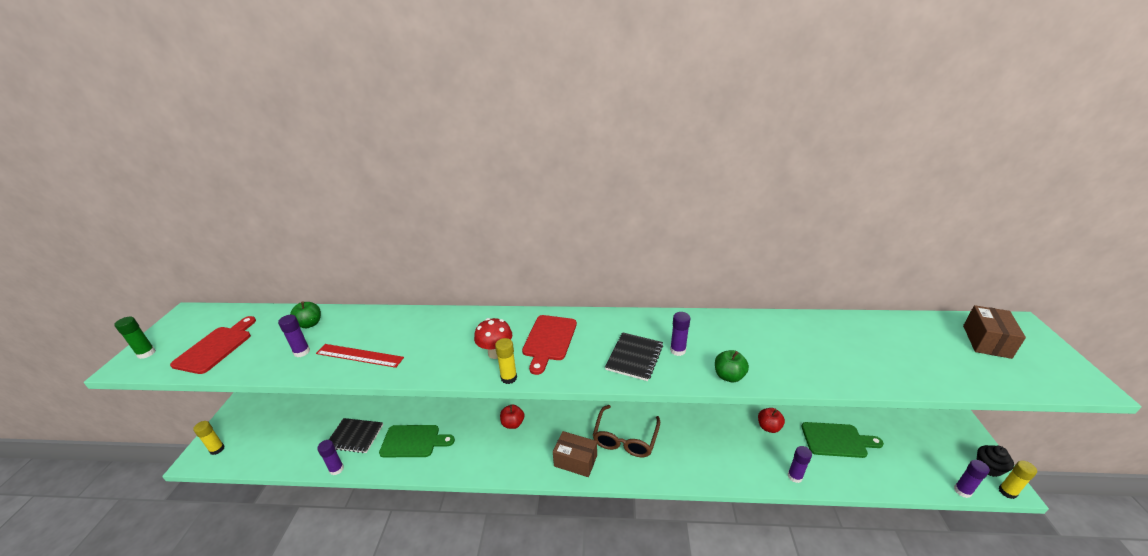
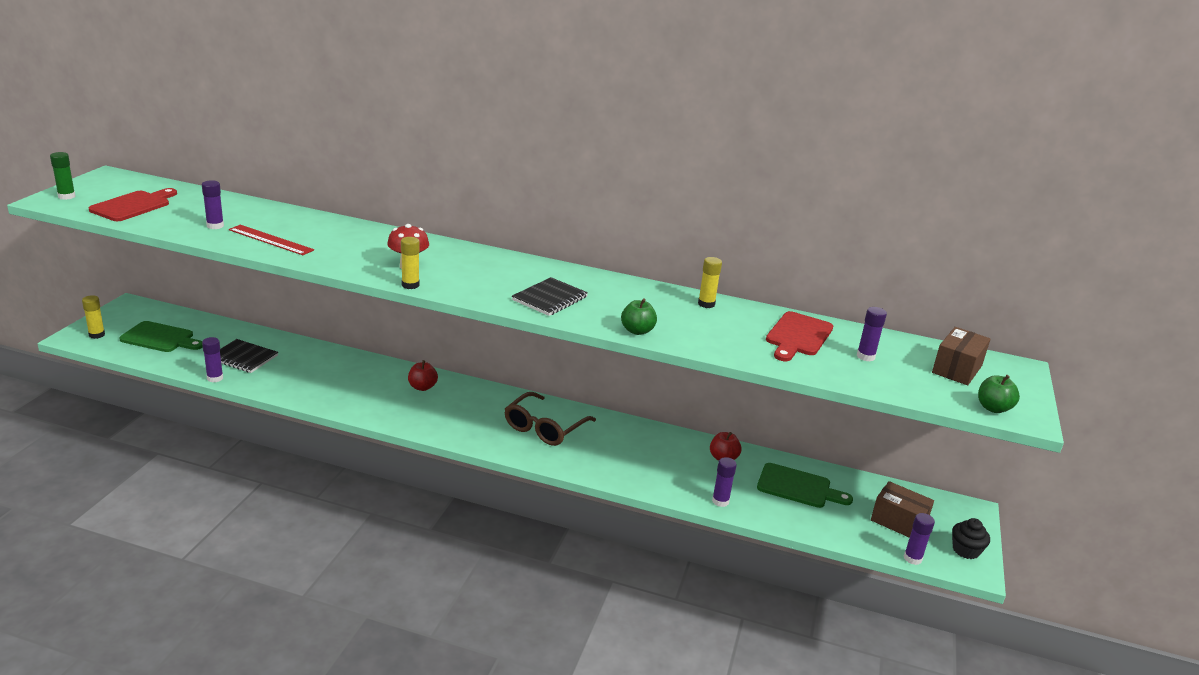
camera: 10 degrees right, 5 degrees down
(310, 324) = (230, 207): green apple -> green apple (993, 408)
(413, 441) = (305, 376): green cutting board -> green cutting board (160, 338)
(549, 340) = (470, 269): red cutting board -> red cutting board (798, 336)
(575, 461) = (476, 431): brown box -> brown box (898, 522)
(677, 350) = (600, 303): purple glue stick -> purple glue stick (865, 356)
(1007, 492) = (967, 572): yellow glue stick -> yellow glue stick (706, 304)

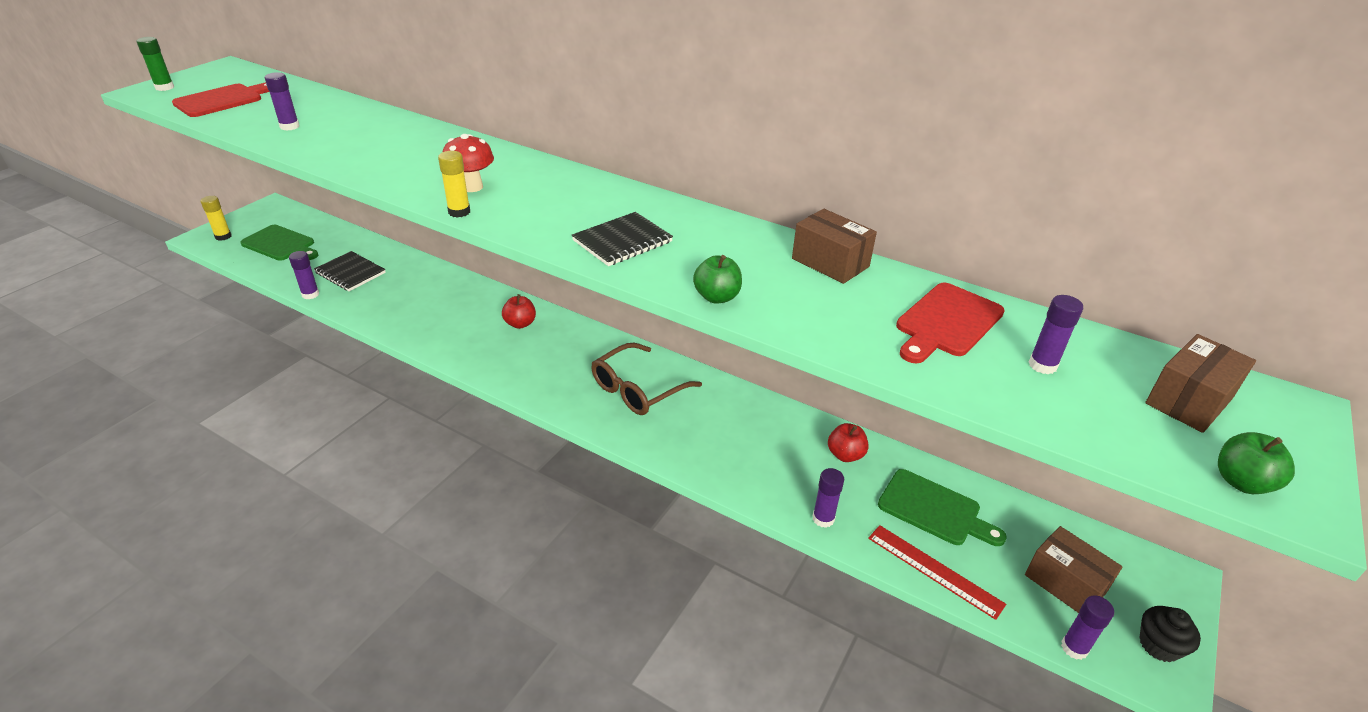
camera: 15 degrees right, 10 degrees up
(271, 240) = (337, 146): red ruler -> red ruler (934, 570)
(706, 304) = (830, 262): yellow glue stick -> brown box

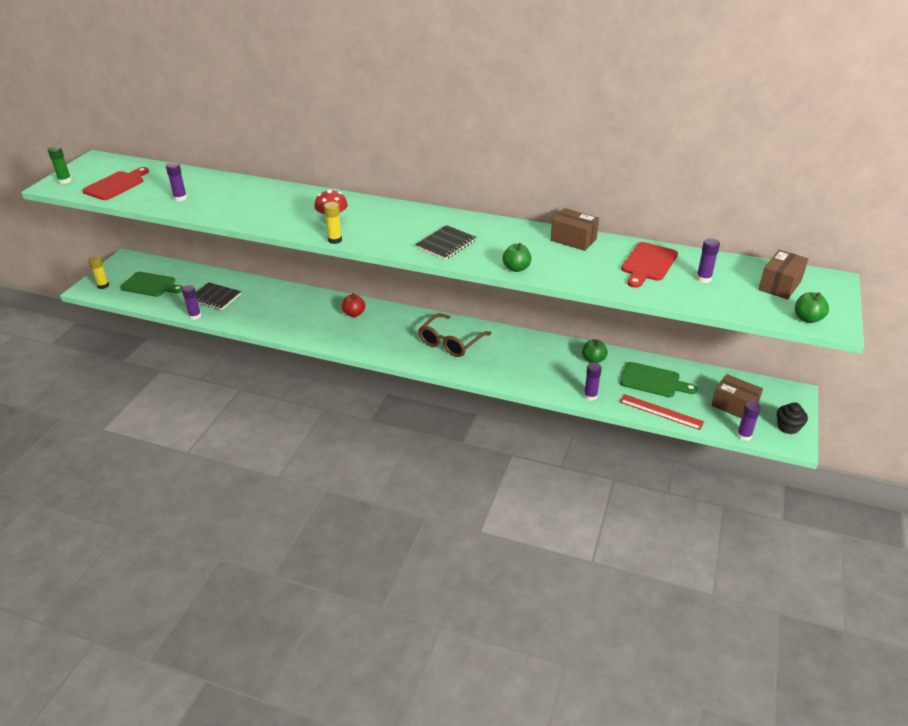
camera: 10 degrees left, 0 degrees up
(845, 455) = (593, 360): red apple -> green apple

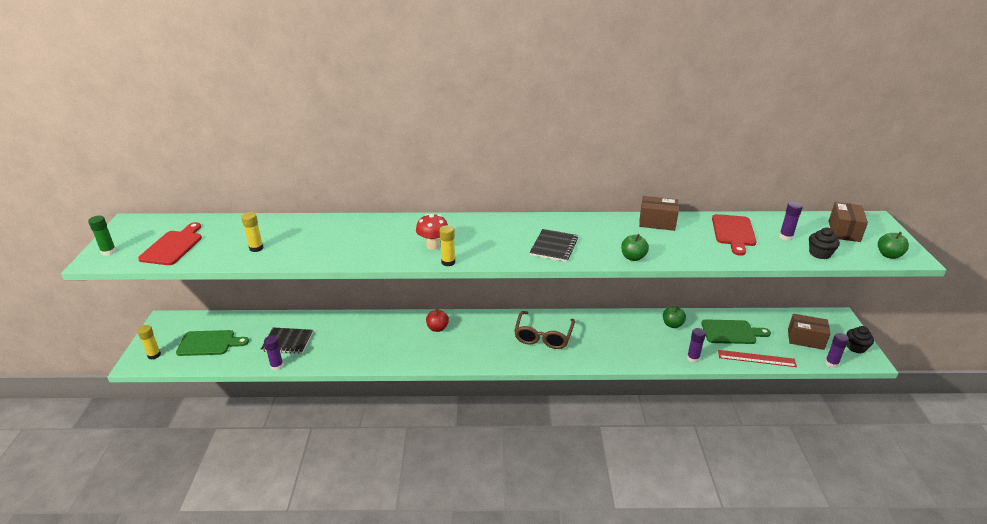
camera: 20 degrees left, 5 degrees down
(180, 198) = (256, 248): purple glue stick -> yellow glue stick
(725, 302) = (819, 253): none -> black cupcake

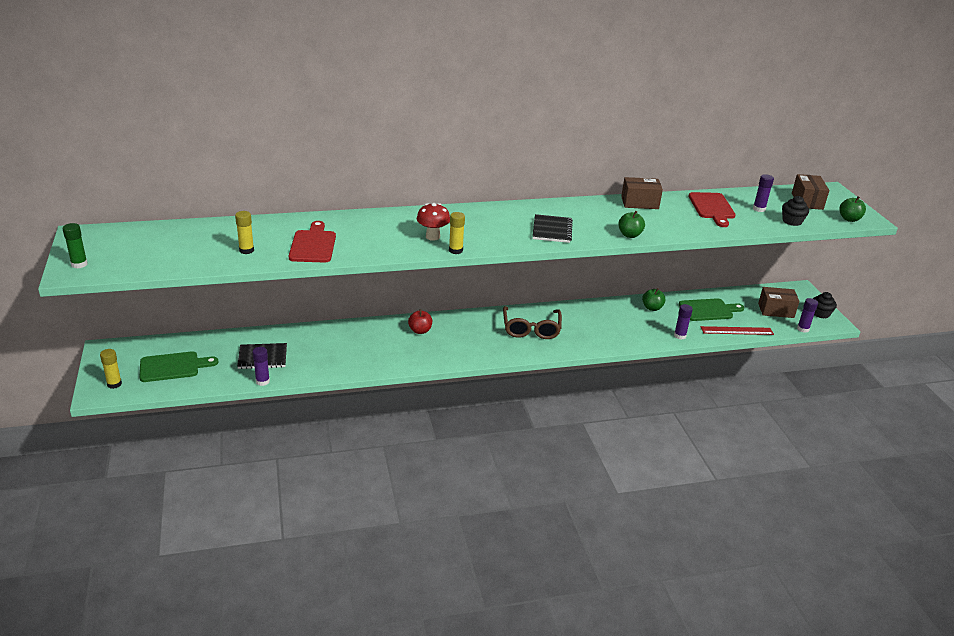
camera: 15 degrees left, 0 degrees up
(173, 246) = (151, 254): red cutting board -> red cutting board (313, 245)

